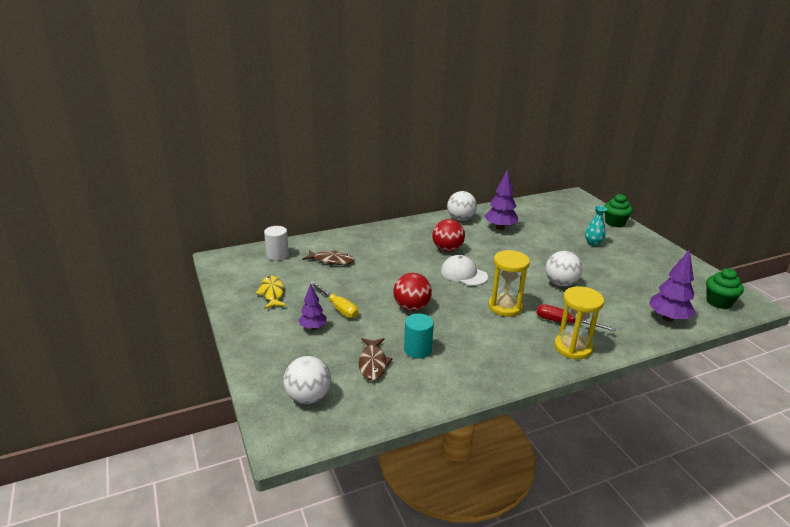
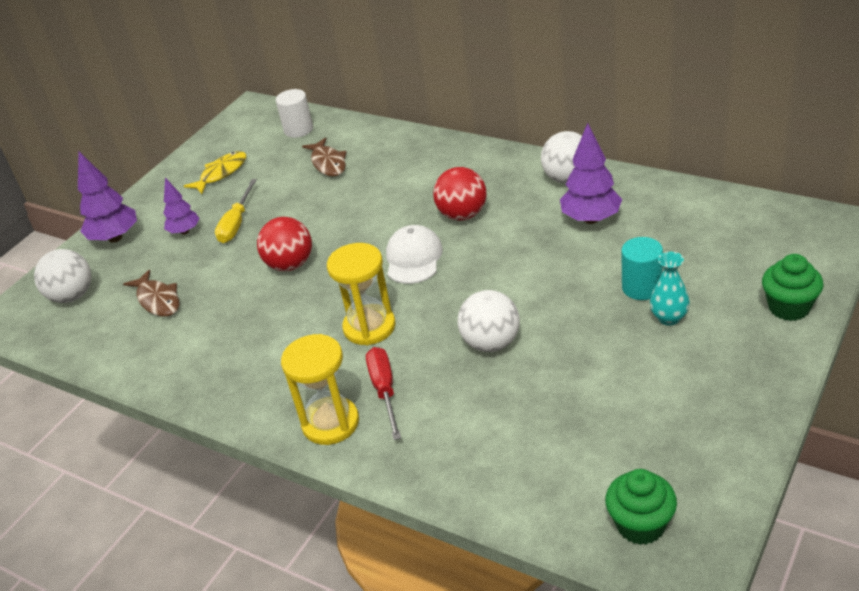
camera: 60 degrees right, 10 degrees up
(373, 363) = (158, 300): brown fish -> brown fish turned 90 degrees counterclockwise
(418, 350) = (209, 313): turquoise cylinder -> turquoise cylinder (642, 287)
(668, 318) = (513, 483): purple tree -> purple tree (115, 238)

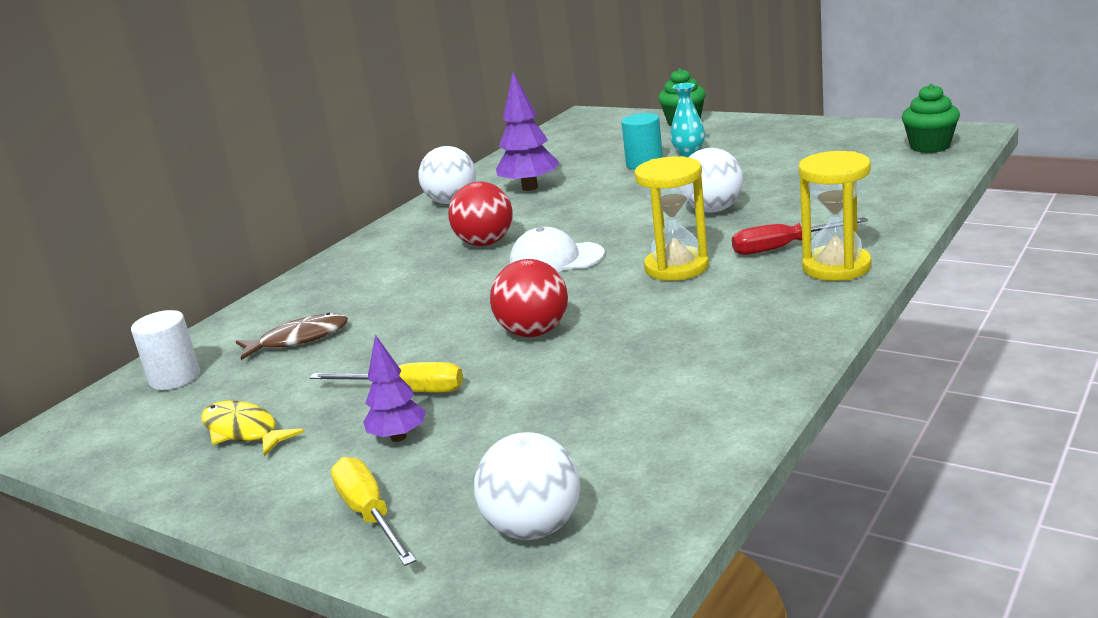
camera: 90 degrees left, 15 degrees down
(115, 238) = (370, 515): purple tree -> yellow screwdriver
(158, 300) = (578, 427): brown fish -> none

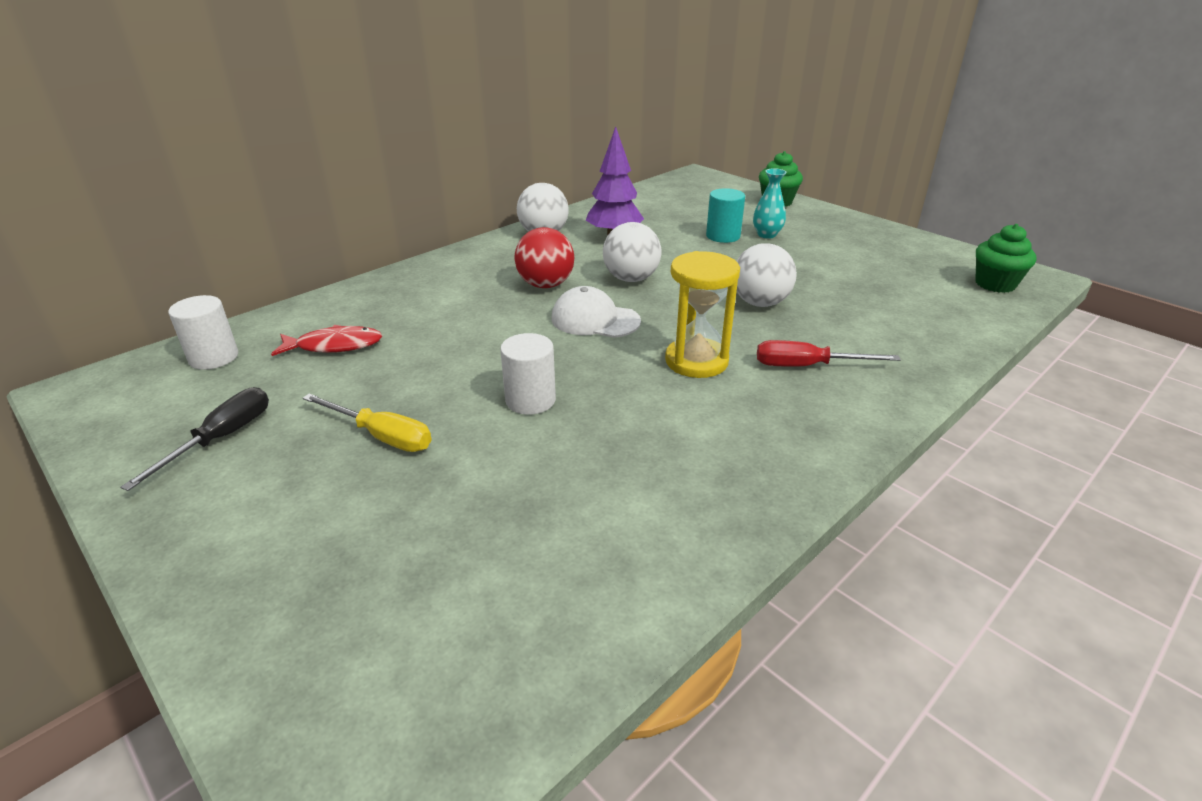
camera: 10 degrees right, 10 degrees up
(244, 431) = (221, 438): yellow fish -> black screwdriver
(299, 339) = (334, 346): brown fish -> red fish
(370, 515) = (250, 590): yellow screwdriver -> none
(398, 437) = (339, 493): purple tree -> none
(534, 332) = (530, 400): red ball -> white cylinder
(534, 528) = (384, 673): white ball -> white ball (631, 279)
(836, 267) = (849, 406): yellow hourglass -> none

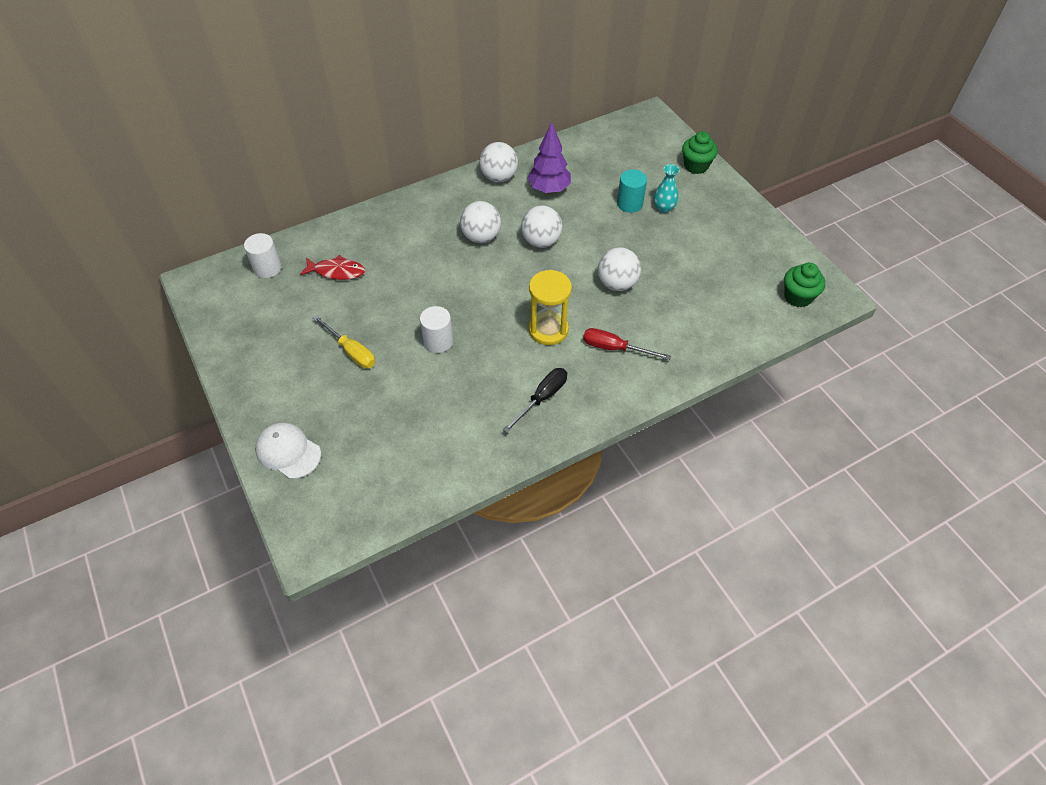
camera: 15 degrees right, 20 degrees up
(221, 438) = (269, 335): black screwdriver -> black screwdriver (542, 398)
(545, 285) = (481, 237): red ball -> white ball
(595, 320) = (500, 279): white cap -> white cap (288, 452)

